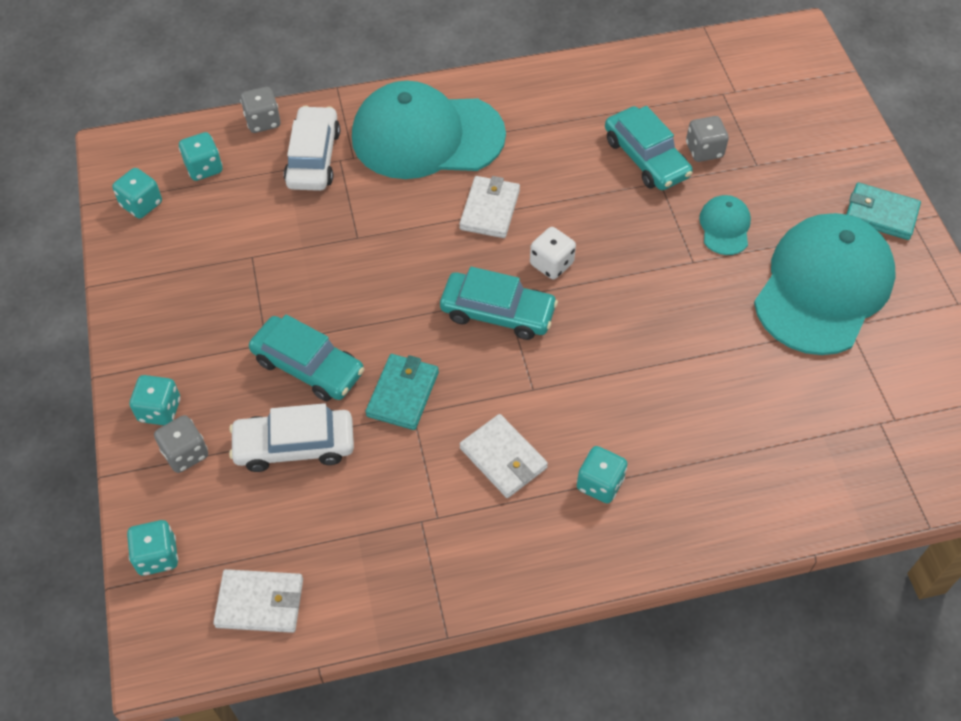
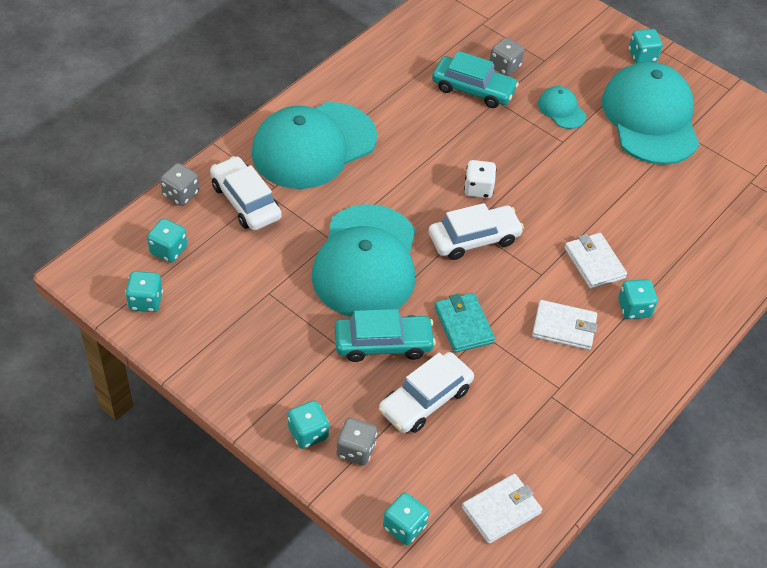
camera: 40 degrees left, 5 degrees down
(368, 277) = (366, 262): none -> turquoise cap
(490, 209) = (404, 174): white wallet -> white wallet (594, 263)
(497, 313) = (474, 239): turquoise car -> white car
(881, 214) = (642, 56): turquoise wallet -> turquoise dice

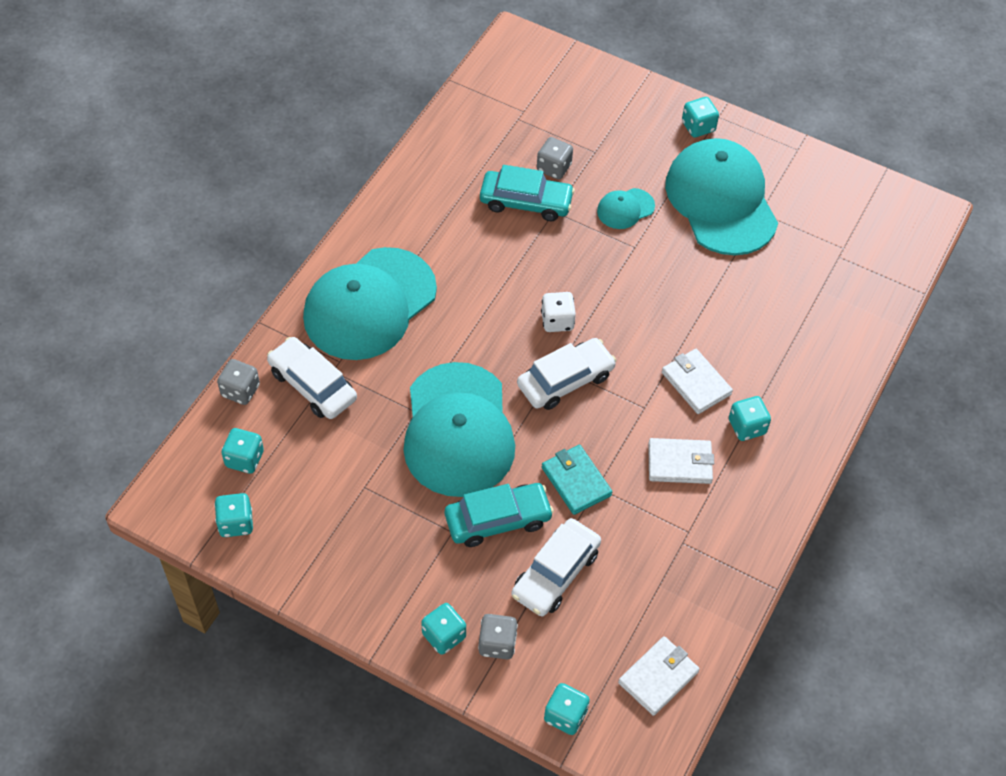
camera: 10 degrees left, 5 degrees up
(561, 110) = (625, 209): turquoise cap -> turquoise cap turned 75 degrees counterclockwise

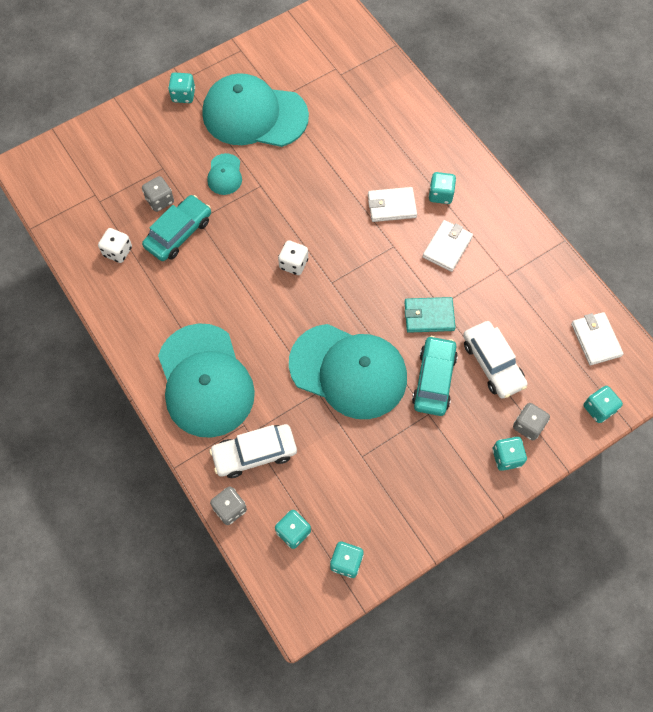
camera: 60 degrees left, 10 degrees up
(470, 161) = (118, 251): none -> white dice
(565, 380) = (345, 283): white car -> none

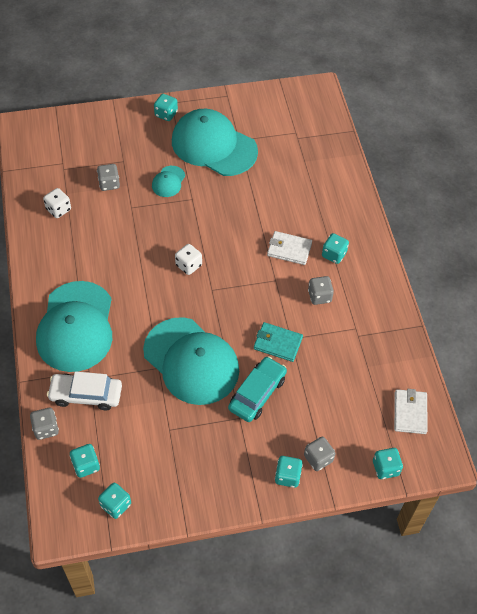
camera: 20 degrees right, 10 degrees down
(178, 233) = (111, 212): turquoise car -> none
(447, 247) = (319, 296): white wallet -> grey dice
(492, 363) = (312, 399): white car -> none

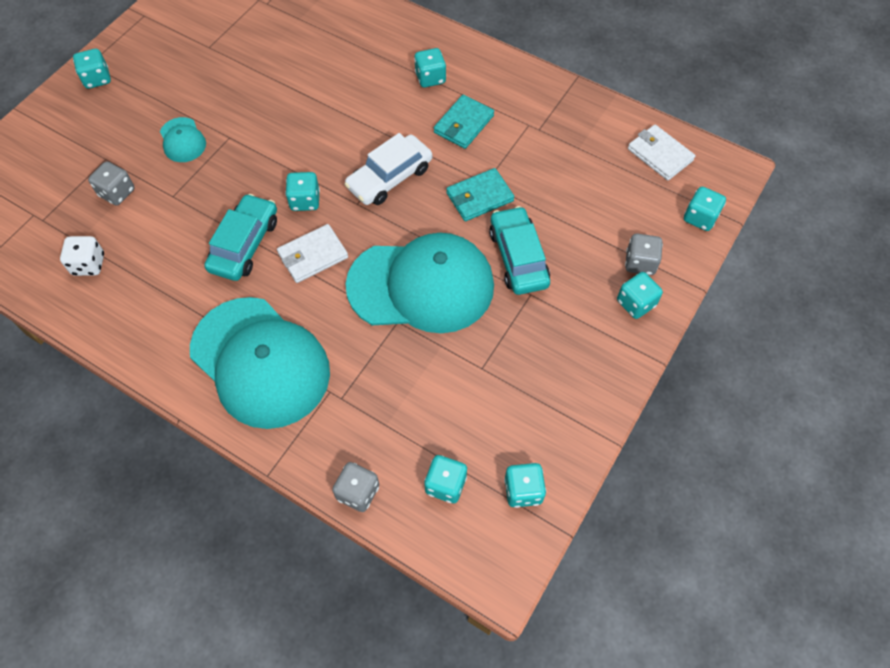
camera: 45 degrees left, 5 degrees up
(86, 395) = (357, 417): white car -> white car (389, 177)
(135, 262) = (244, 244): none -> turquoise car
(188, 265) = (305, 201): white dice -> turquoise dice
(214, 146) = (189, 71): turquoise cap -> none
(289, 249) = (384, 106): white wallet -> white wallet (313, 255)
(319, 296) = (463, 124): grey dice -> turquoise wallet

